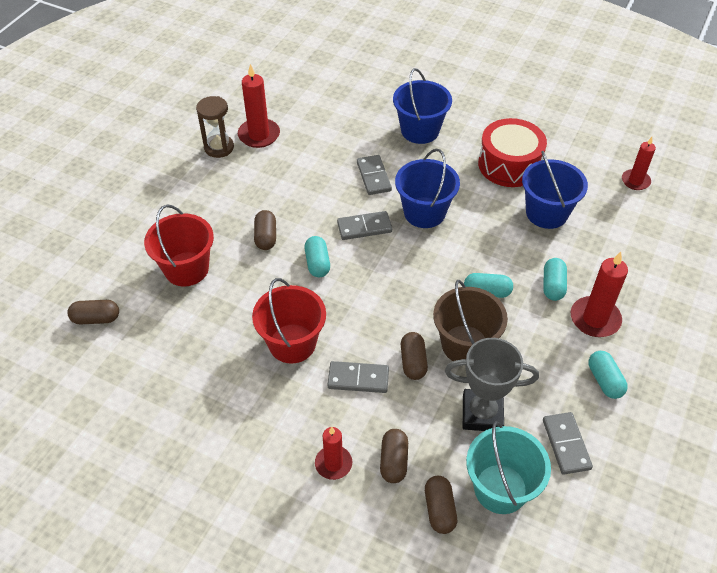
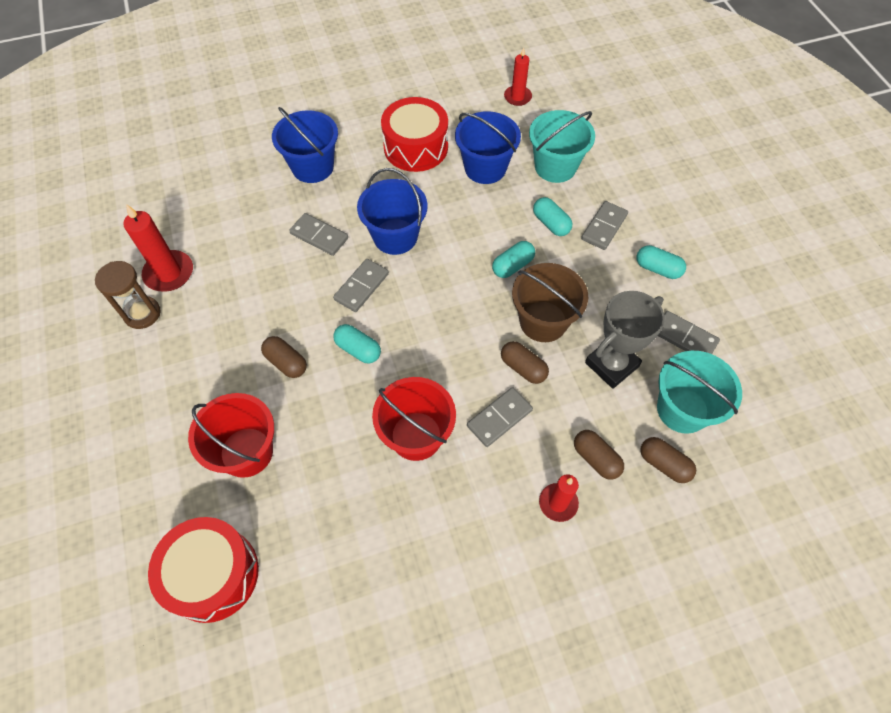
camera: 45 degrees left, 10 degrees up
(96, 319) = (213, 574): brown capsule -> red drum
(595, 319) = (604, 227): red candle -> grey domino
(606, 250) = (555, 167): none -> turquoise bucket

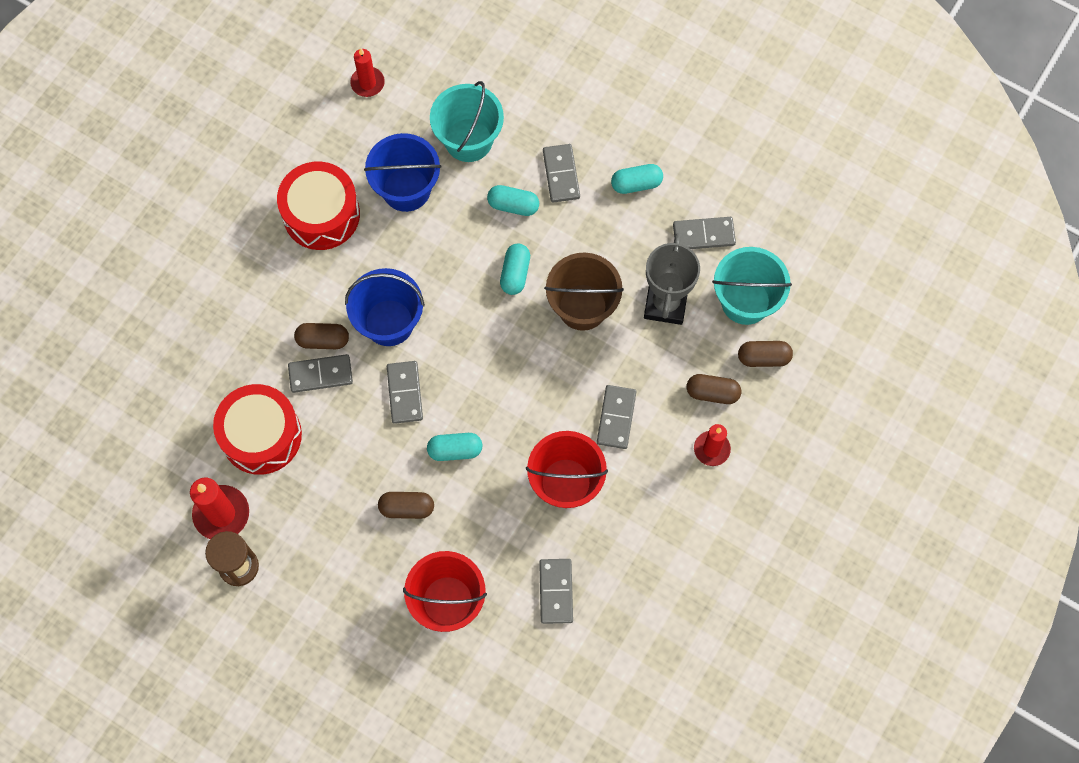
camera: 40 degrees left, 10 degrees up
(213, 574) = (512, 702): red drum -> red drum (261, 435)
(312, 167) = (244, 309): blue bucket -> none
(331, 513) = (556, 591): none -> grey domino
(523, 368) = (600, 361): brown capsule -> brown capsule (323, 340)

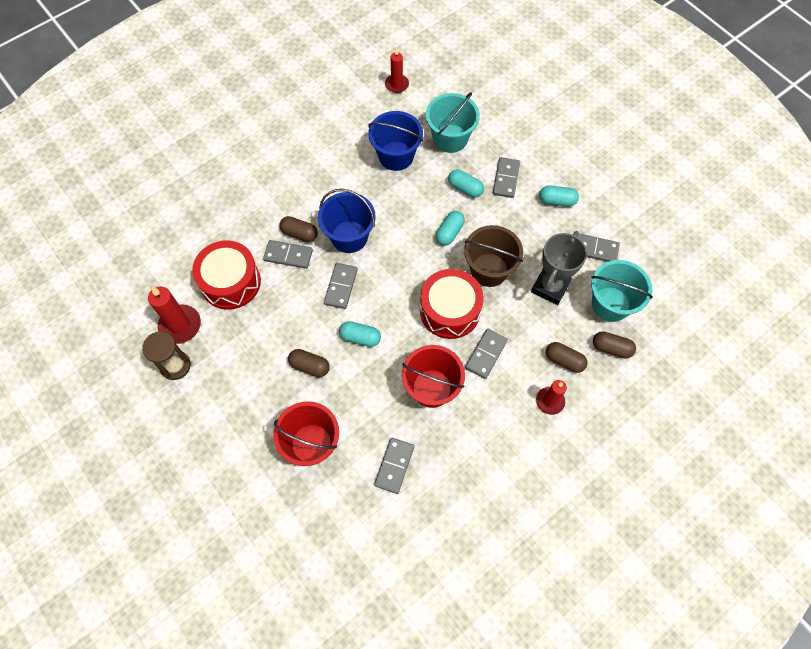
camera: 20 degrees right, 5 degrees down
(321, 214) = (332, 154): red drum -> red drum (450, 310)

